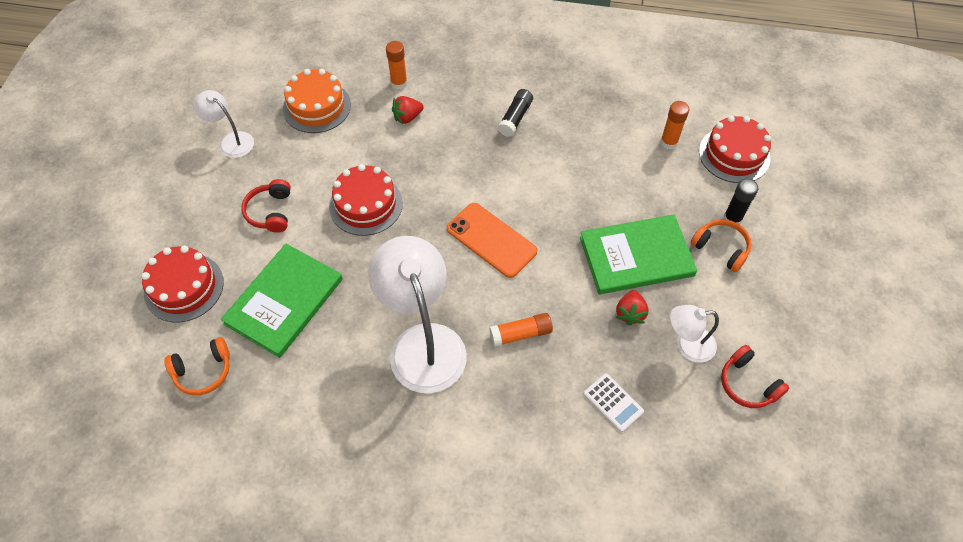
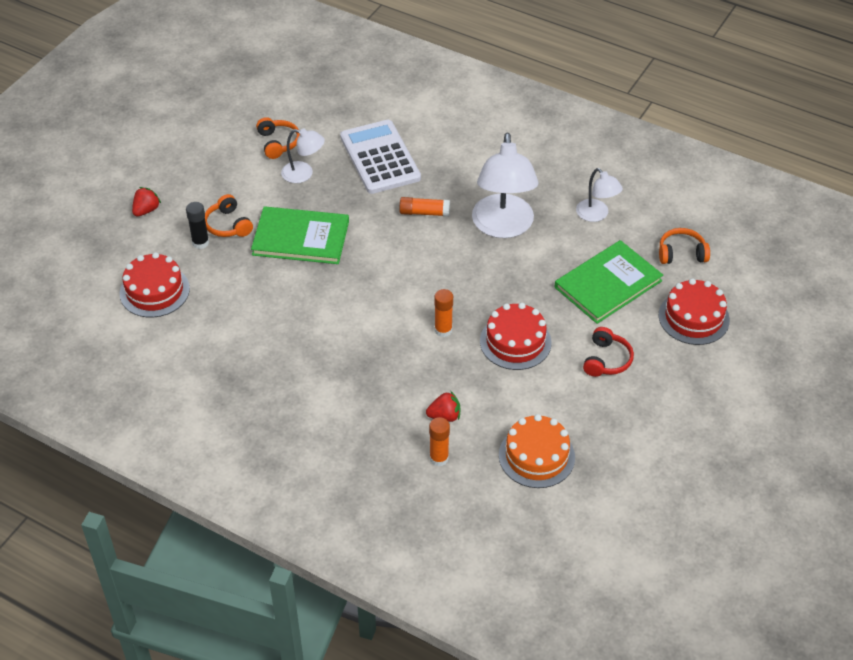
camera: 160 degrees left, 10 degrees down
(231, 141) = (635, 443): white lamp -> white lamp (596, 215)
(491, 240) = (414, 282): orange phone -> none
(515, 118) = (336, 384): black glue stick -> none
(613, 402) = (380, 157): white calculator -> white calculator, size x2.21
(630, 313) = (332, 203): red strawberry -> red strawberry (146, 210)
(668, 142) = (204, 318): orange glue stick -> orange glue stick (443, 330)
(747, 384) = (278, 143): red headphones -> orange headphones

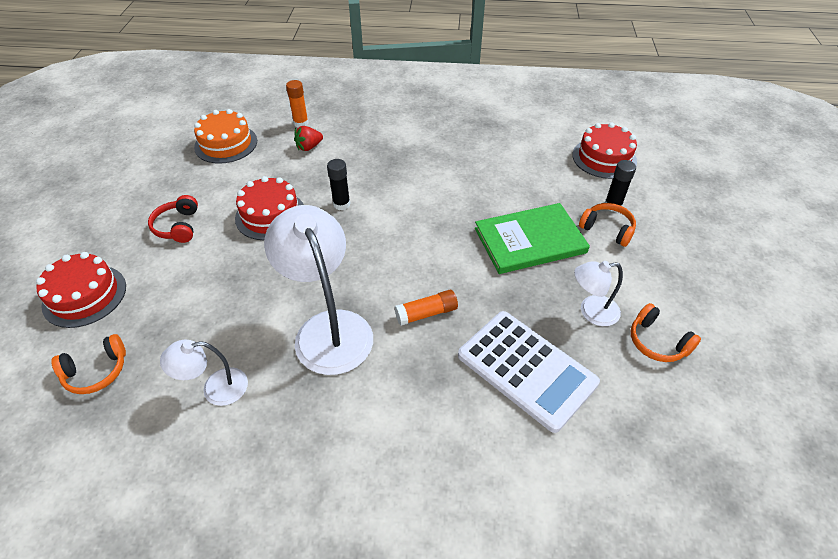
camera: 155 degrees right, 0 degrees up
(146, 210) = (692, 217): red strawberry -> none
(443, 330) = (341, 204): orange glue stick -> black glue stick
(596, 215) = (215, 388): white lamp -> white lamp turned 45 degrees counterclockwise
(608, 284) = (187, 301): green book -> none

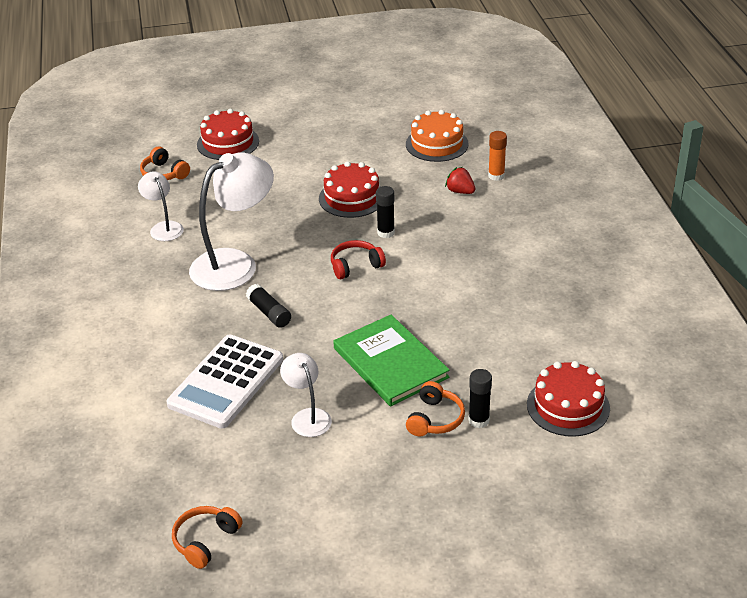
camera: 75 degrees right, 10 degrees down
(178, 226) = (316, 156): red headphones -> red headphones (355, 266)
(426, 313) = (269, 313): orange glue stick -> black glue stick
(657, 342) = (284, 466): orange headphones -> orange headphones (205, 541)

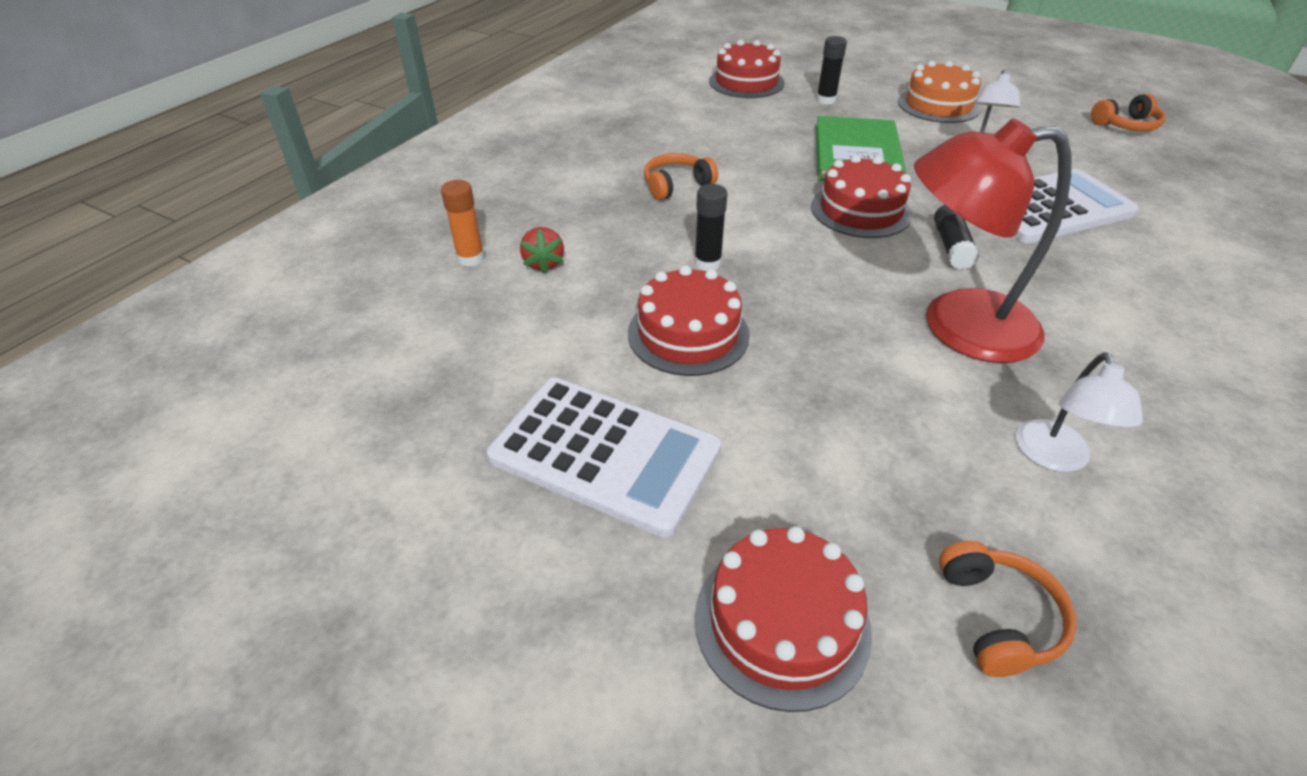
camera: 140 degrees left, 5 degrees up
(235, 264) = (957, 326): white lamp -> red lamp
(329, 148) = (605, 454): none -> white calculator
(342, 312) = (860, 210): none -> red cake
(355, 266) = (792, 245): red headphones -> none
(435, 419) = (860, 112): orange headphones -> orange headphones (676, 185)
(437, 144) = (446, 350): orange cake -> orange cake (938, 105)

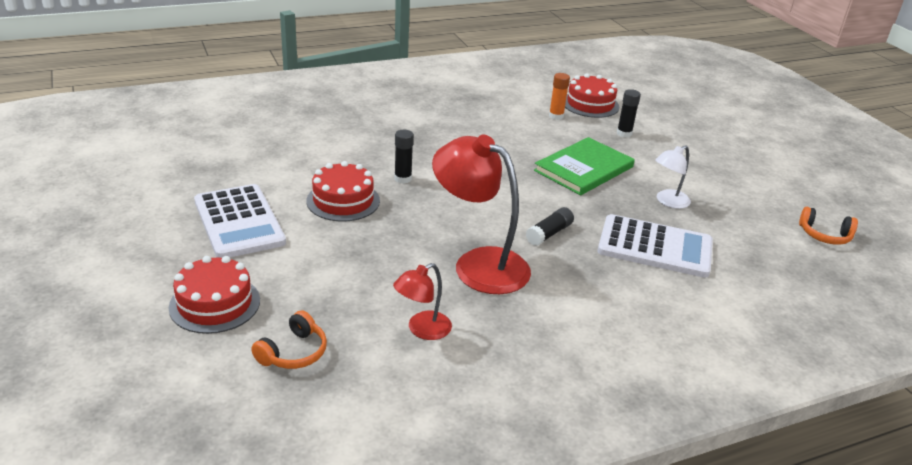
camera: 35 degrees right, 10 degrees down
(470, 258) = (299, 127): orange glue stick -> orange glue stick (556, 116)
(544, 263) = (327, 143): red strawberry -> none
(676, 185) = (449, 139): orange headphones -> none
(860, 210) = (530, 194): red cake -> none
(938, 105) = (699, 167): orange cake -> none
(1054, 458) = (422, 330): white lamp -> red lamp

